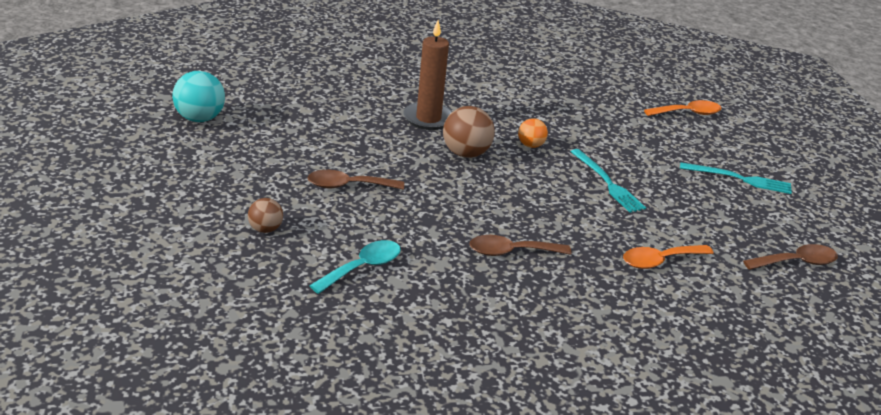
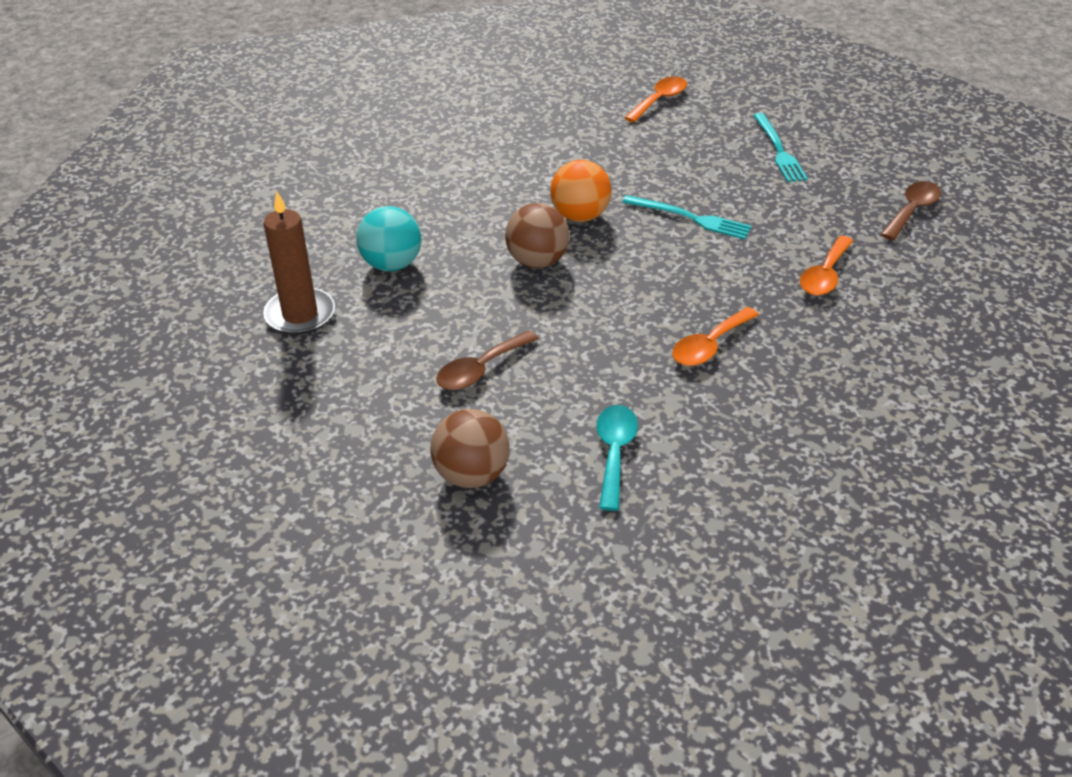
camera: 35 degrees left, 10 degrees up
(200, 118) = (217, 386): turquoise ball -> turquoise ball (391, 264)
(265, 229) = (471, 474): brown ball -> brown ball, size x1.70
(428, 119) = (451, 241): brown candle -> brown candle (300, 314)
(511, 252) = (709, 346): brown spoon -> orange spoon
(530, 145) = (579, 216): orange ball -> orange ball, size x1.70
(738, 179) = (778, 150): turquoise fork -> turquoise fork turned 105 degrees clockwise

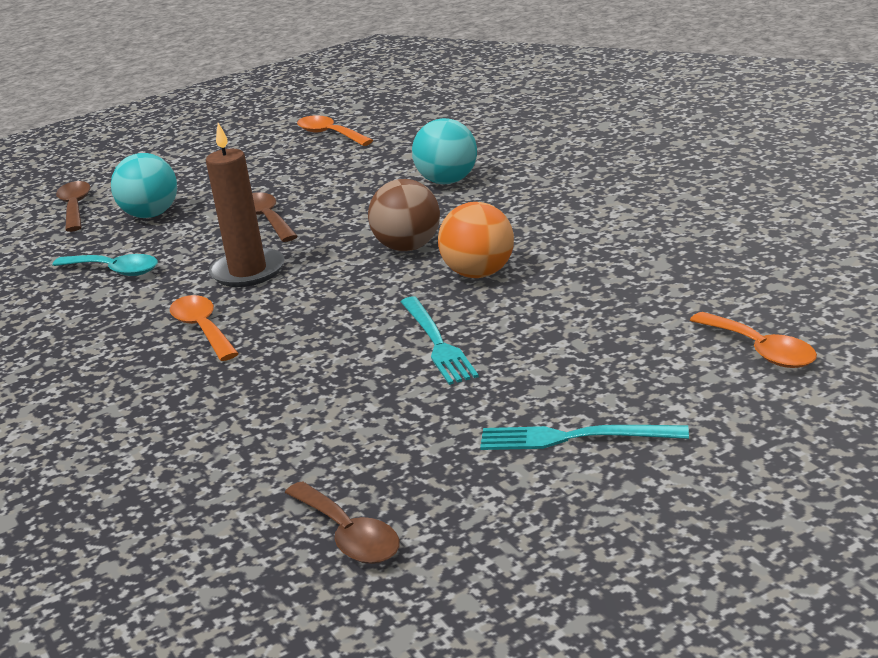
camera: 110 degrees right, 15 degrees down
(300, 314) = (398, 150): brown candle -> brown candle (248, 271)
(448, 567) = (75, 207): none -> brown spoon
(471, 474) = (151, 215): brown ball -> turquoise ball
(689, 218) = (436, 342): turquoise fork -> turquoise fork turned 60 degrees counterclockwise
(824, 275) = (258, 422): orange spoon -> orange spoon (329, 134)

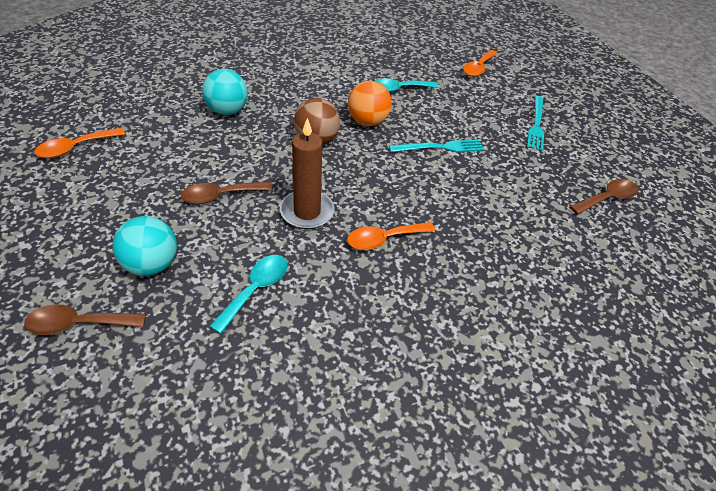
camera: 90 degrees left, 20 degrees up
(601, 283) = (399, 89): none -> turquoise spoon
(760, 350) = (478, 68): orange spoon -> orange spoon turned 150 degrees clockwise

